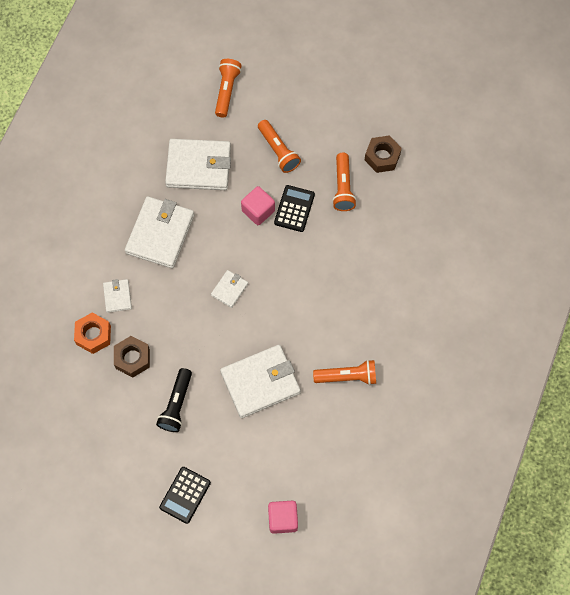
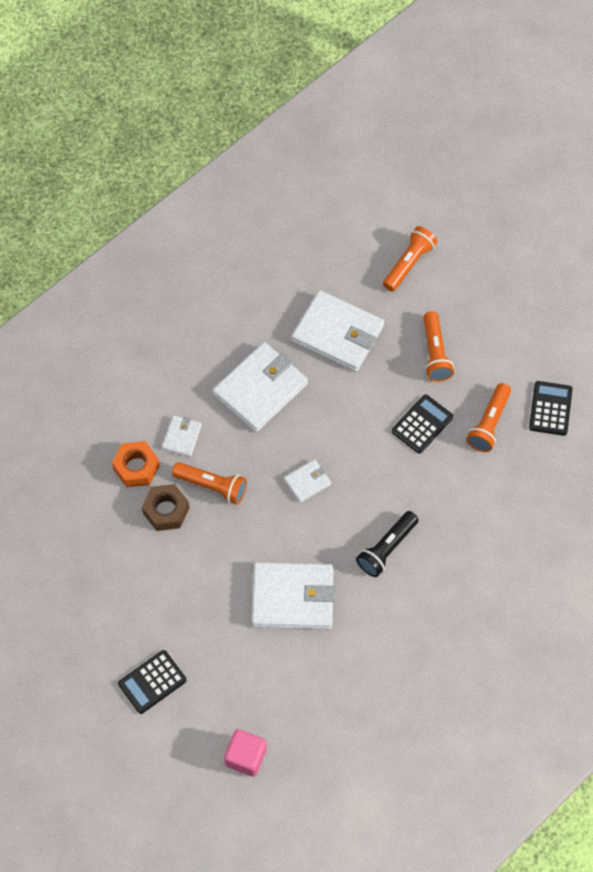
camera: 25 degrees right, 5 degrees down
(176, 404) = (189, 581): black flashlight -> black flashlight (386, 548)
(258, 211) = (380, 409): pink cube -> none
(347, 376) = (392, 634): orange flashlight -> orange flashlight (212, 486)
(382, 157) = (550, 408): brown nut -> black calculator

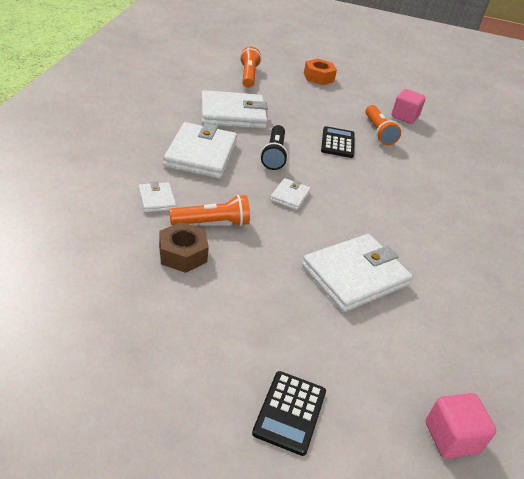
camera: 40 degrees left, 25 degrees down
(136, 467) = (128, 232): orange nut -> orange nut (318, 77)
(386, 548) = (390, 216): black flashlight -> black flashlight (274, 155)
(435, 353) = (308, 109): orange flashlight -> none
(550, 408) = (404, 117): black calculator -> pink cube

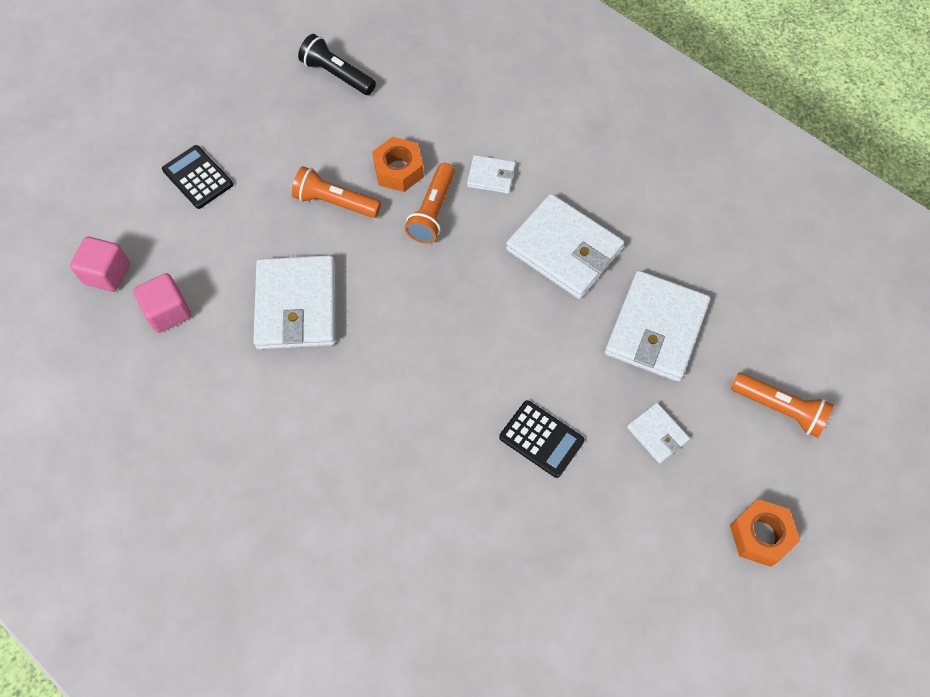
camera: 125 degrees right, 25 degrees up
(183, 254) = (398, 170): brown nut -> orange nut
(274, 155) = (537, 334): black flashlight -> black flashlight (337, 74)
(290, 196) = (446, 310): white wallet -> white wallet (657, 434)
(378, 132) = (553, 526): orange flashlight -> orange flashlight (335, 202)
(404, 117) = (588, 612): pink cube -> pink cube (168, 312)

